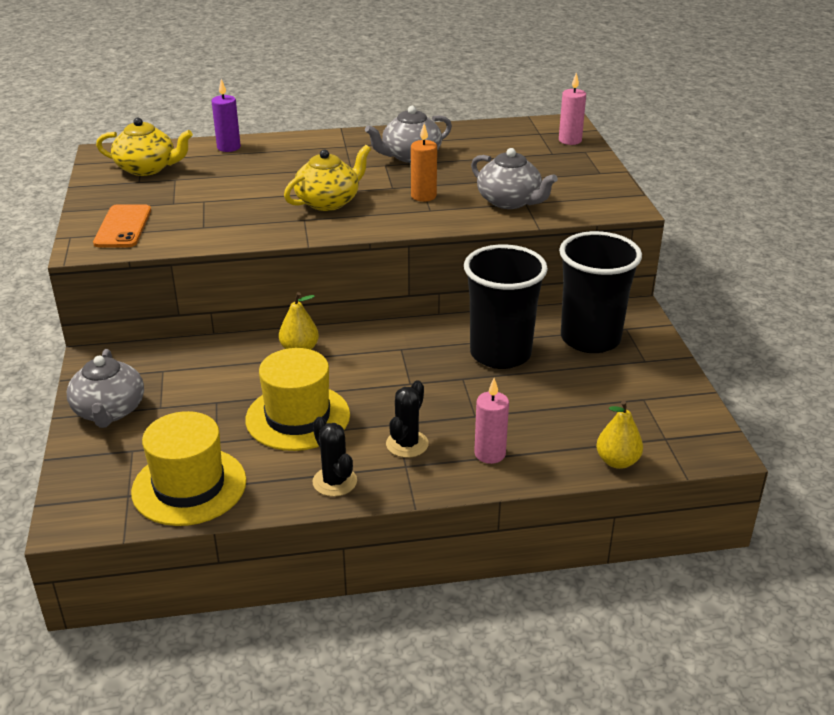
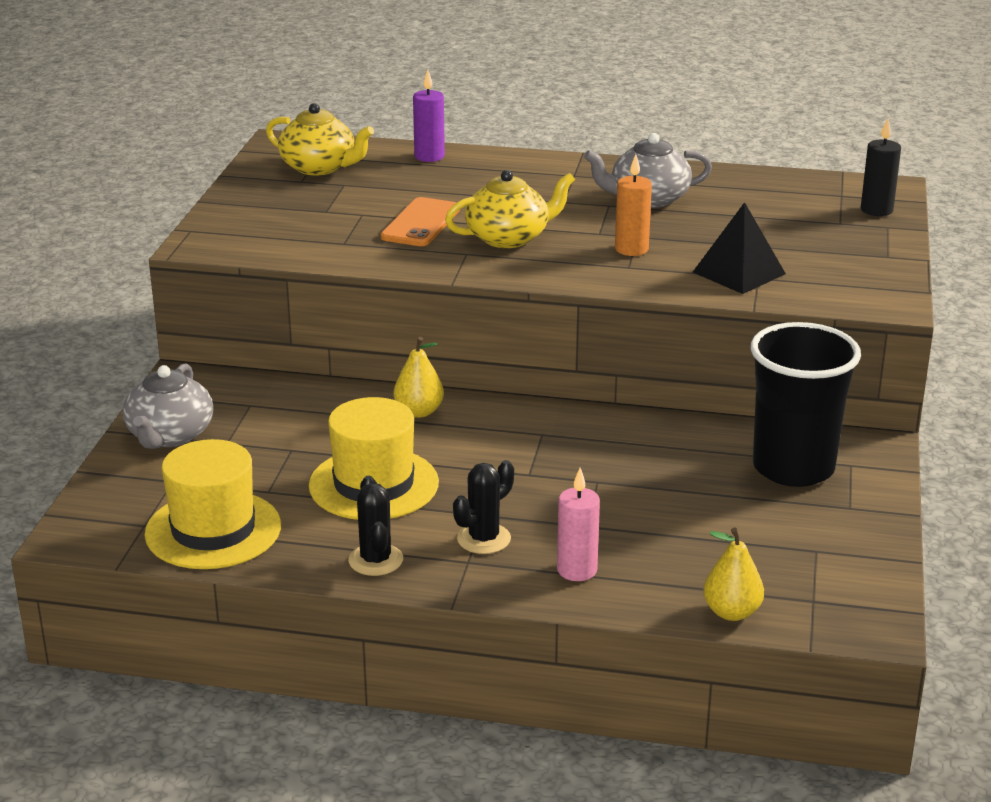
camera: 20 degrees right, 5 degrees down
(123, 227) = (254, 229): orange phone -> orange phone (421, 223)
(500, 354) = (663, 463): black cup -> none
(510, 201) = (738, 273): grey teapot -> black pyramid
(570, 140) = (876, 210): pink candle -> black candle

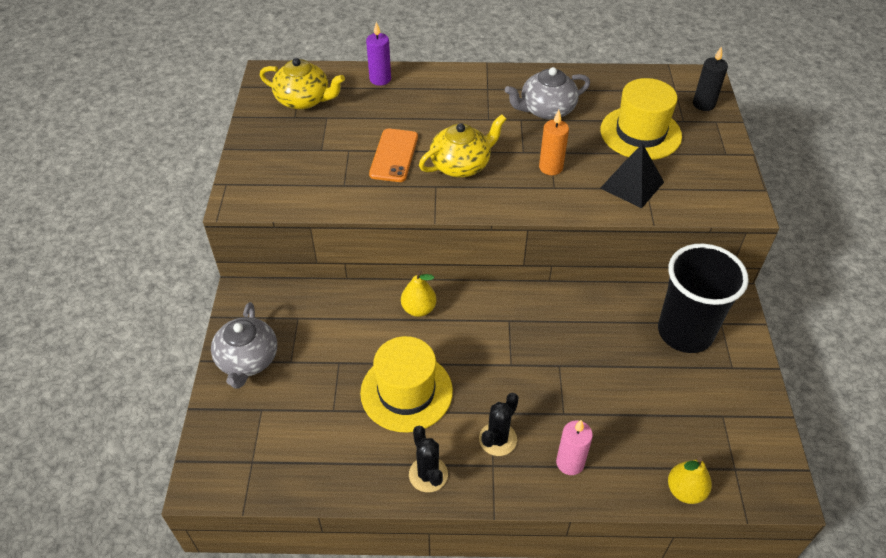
camera: 10 degrees left, 20 degrees up
(213, 530) = (304, 460): yellow hat -> yellow hat (640, 133)

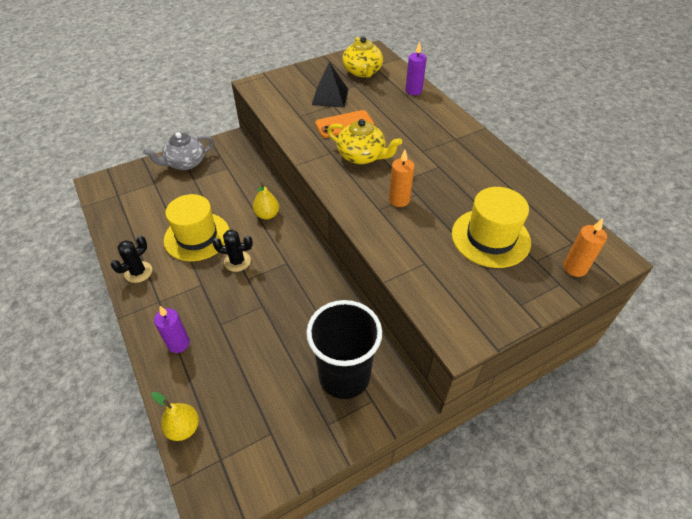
camera: 60 degrees right, 0 degrees up
(497, 439) = (181, 296): black cactus -> black cactus (237, 261)
(546, 109) = (463, 175): grey teapot -> none
(570, 463) = (178, 343): pink candle -> purple candle
(632, 185) = (420, 252): black pyramid -> black pyramid (330, 97)
(703, 104) = (574, 268): black candle -> orange candle

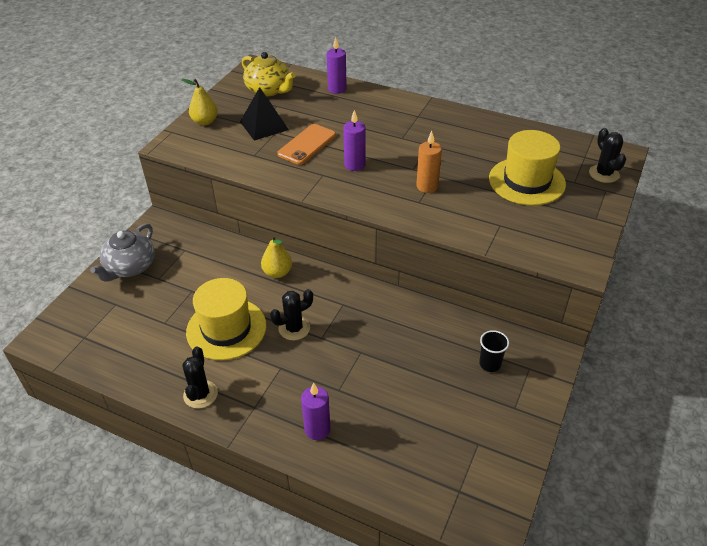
camera: 35 degrees left, 5 degrees down
(183, 428) = (401, 490): yellow pear -> yellow pear (205, 121)
(344, 376) = (490, 364): black cup -> black cup, size x0.40
(362, 156) = (354, 165): yellow teapot -> purple candle
(574, 268) = (604, 174): orange candle -> black cactus

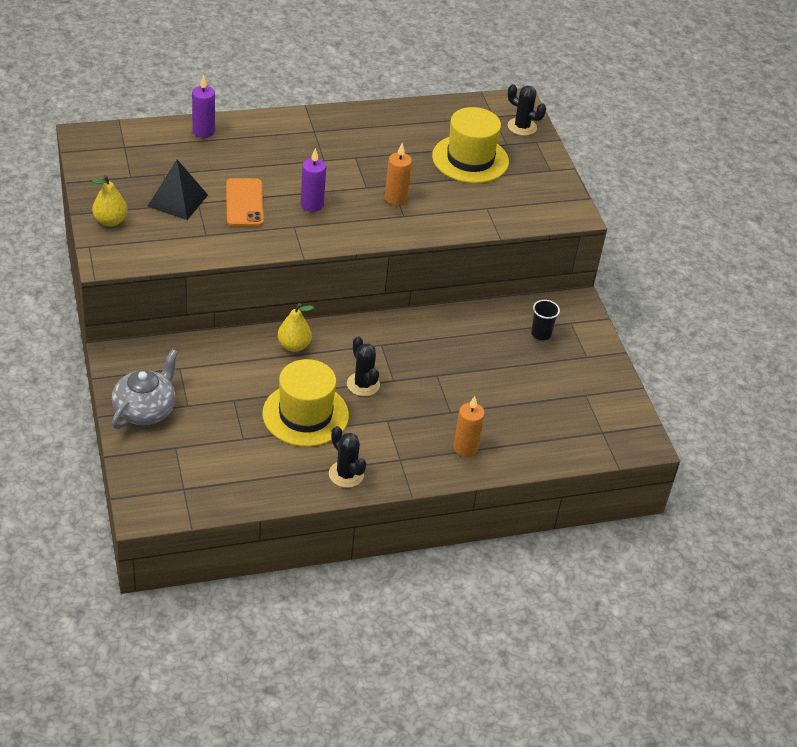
camera: 45 degrees left, 0 degrees up
(130, 267) = (145, 409): grey teapot -> grey teapot turned 135 degrees counterclockwise
(269, 90) = (134, 159): yellow teapot -> none
(294, 328) = (363, 384): black cactus -> black cactus turned 45 degrees counterclockwise
(317, 429) = (465, 448): purple candle -> orange candle

